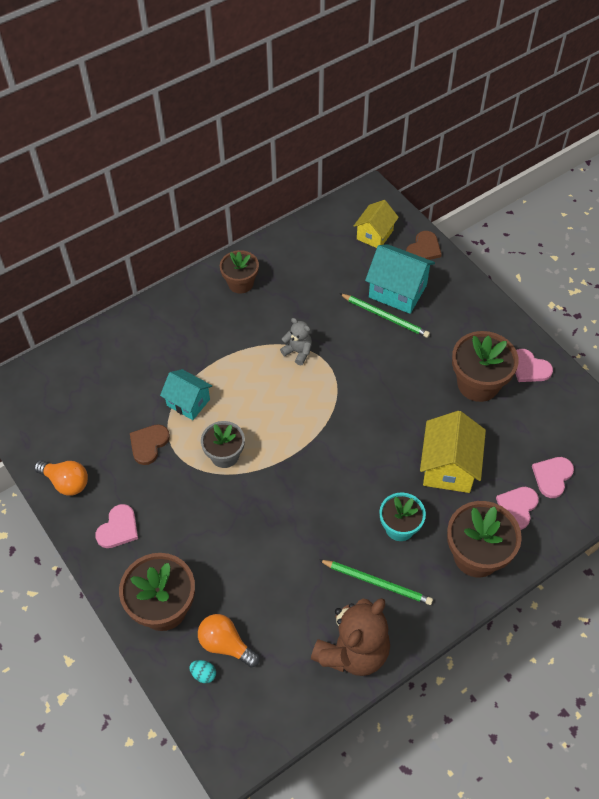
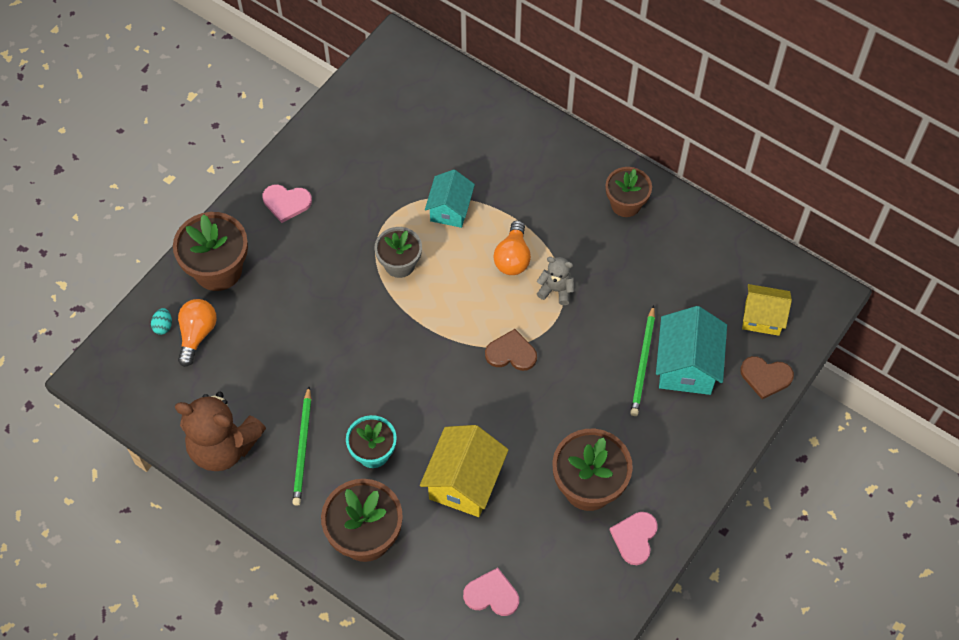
camera: 70 degrees right, 5 degrees up
(66, 482) = (320, 141): orange light bulb -> orange light bulb (513, 258)
(148, 444) = (387, 193): brown heart -> brown heart (511, 353)
(298, 352) = (556, 290): grey teddy bear -> grey teddy bear turned 90 degrees counterclockwise
(448, 467) = (464, 482): yellow house -> yellow house turned 60 degrees counterclockwise
(517, 507) = (438, 565): pink heart -> none

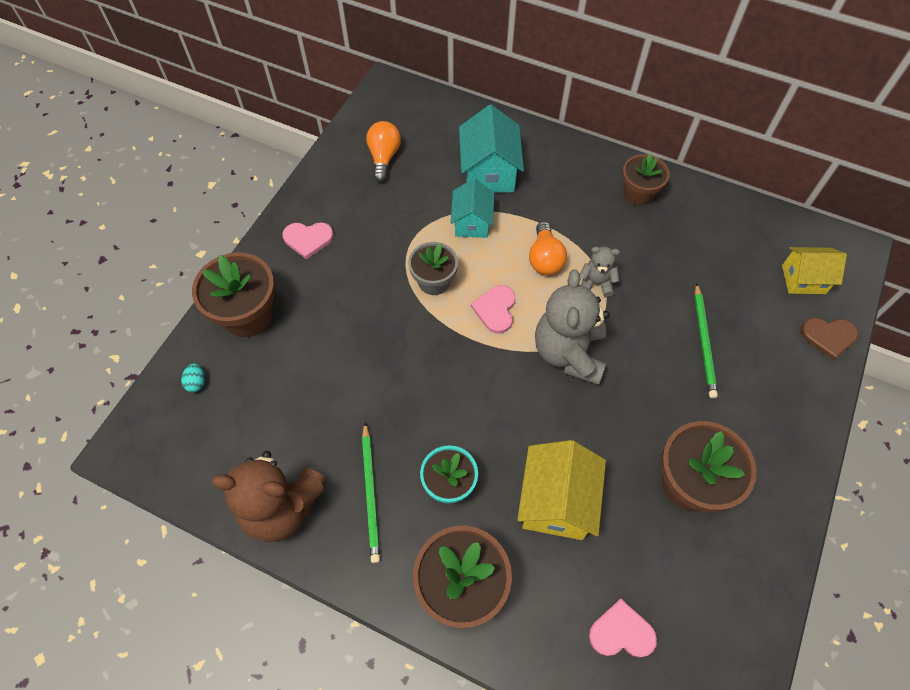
camera: 10 degrees left, 0 degrees up
(197, 334) = (235, 386): orange light bulb -> orange light bulb (384, 157)
(511, 353) = (568, 353): brown heart -> grey teddy bear
(634, 538) = (757, 533): pink heart -> pink heart (495, 309)
(687, 366) = (748, 338): turquoise house -> turquoise house (489, 173)

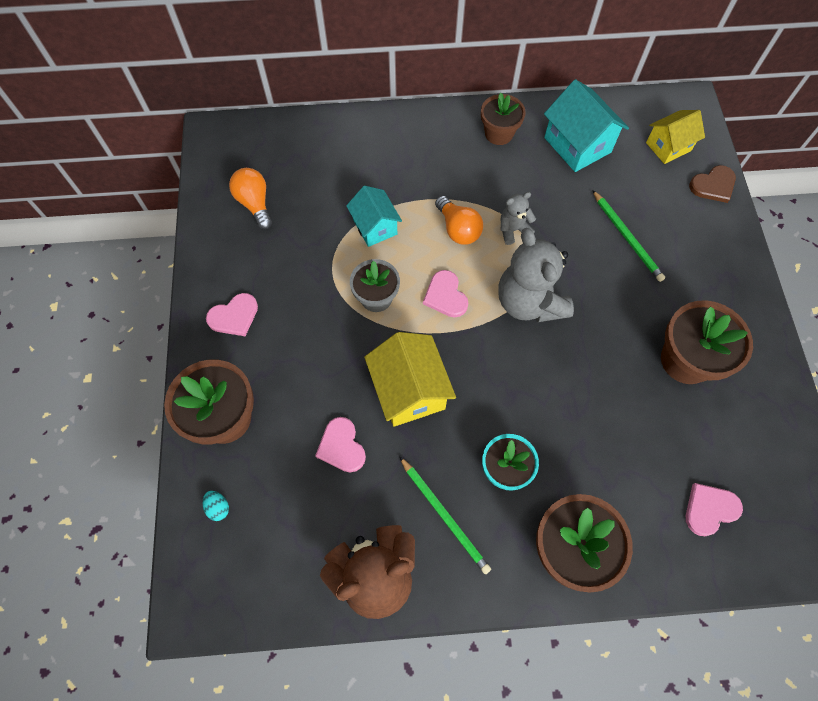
camera: 30 degrees left, 5 degrees up
(323, 388) = (341, 446): none -> pink heart
(489, 173) = (360, 173): turquoise house -> turquoise house (577, 145)
(556, 502) = (597, 434): yellow house -> yellow house (409, 391)

